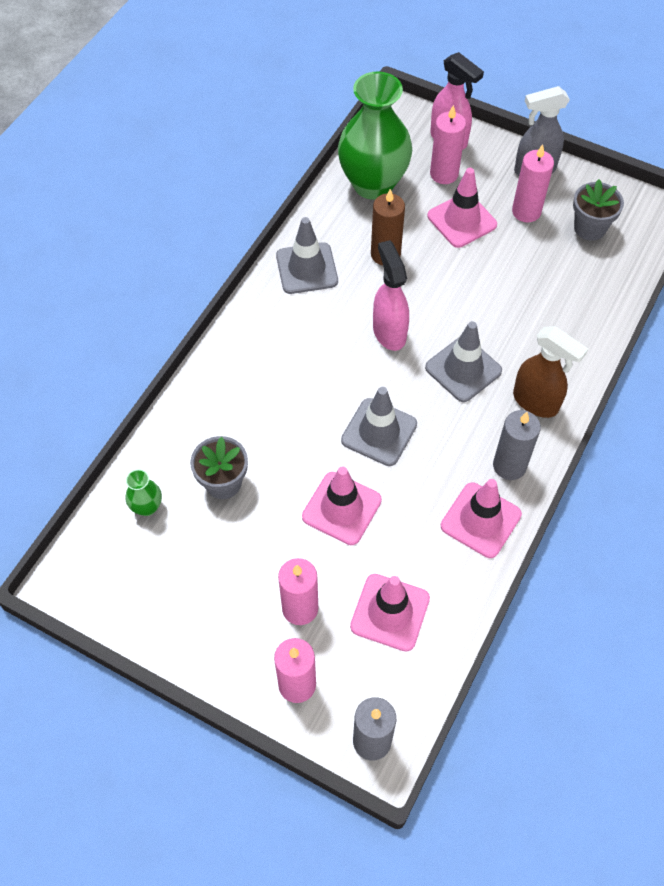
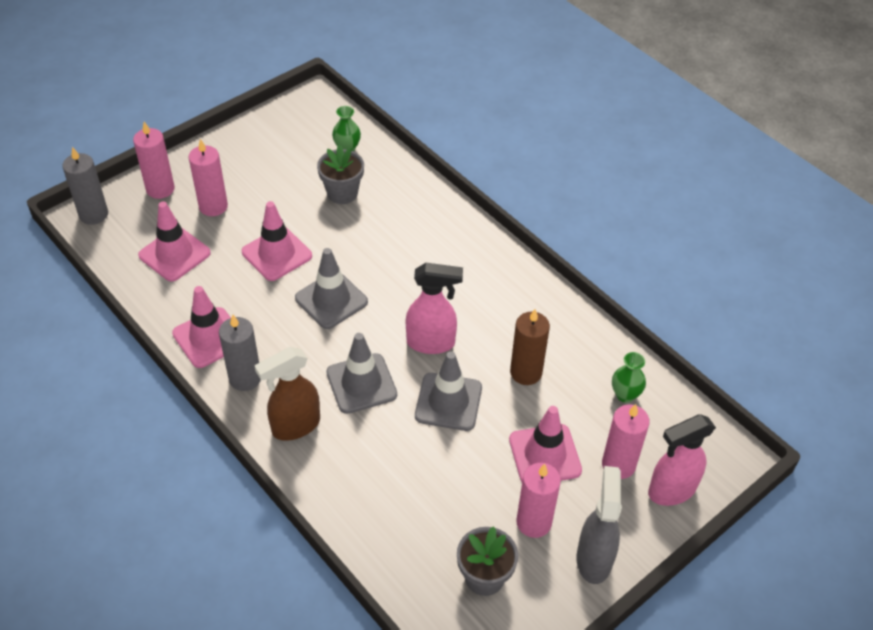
camera: 110 degrees right, 10 degrees down
(307, 268) = (534, 306): grey traffic cone -> grey traffic cone (448, 402)
(373, 184) = (625, 394): green vase -> green vase, size x0.41

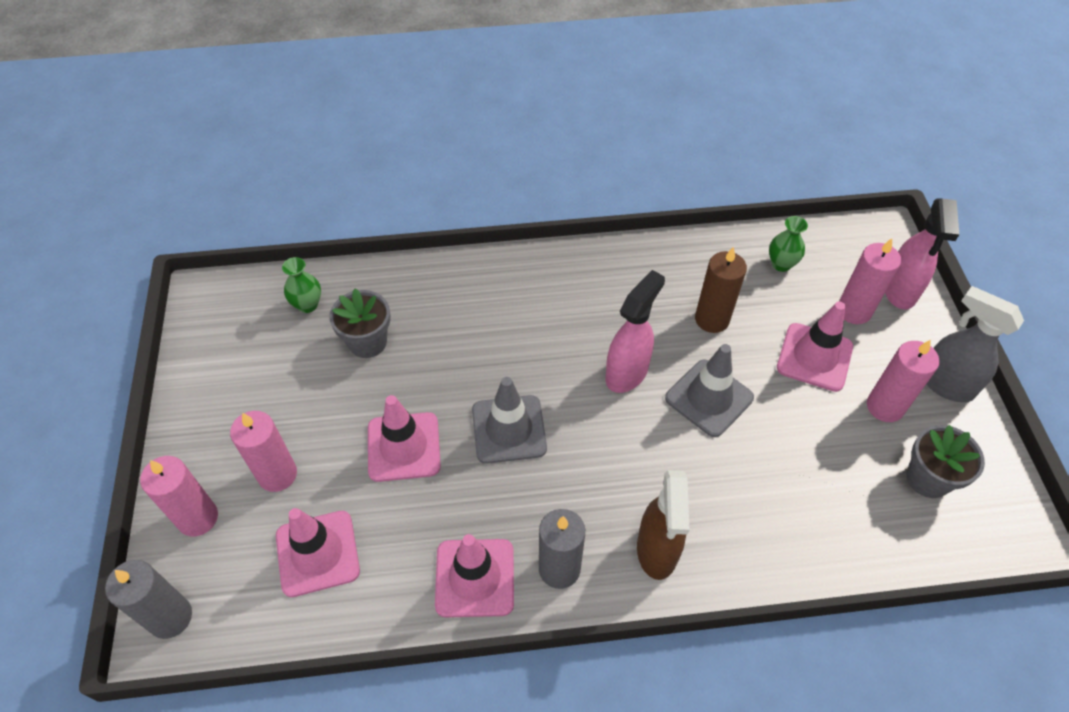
camera: 55 degrees left, 5 degrees up
(361, 383) = (639, 460): grey traffic cone -> none

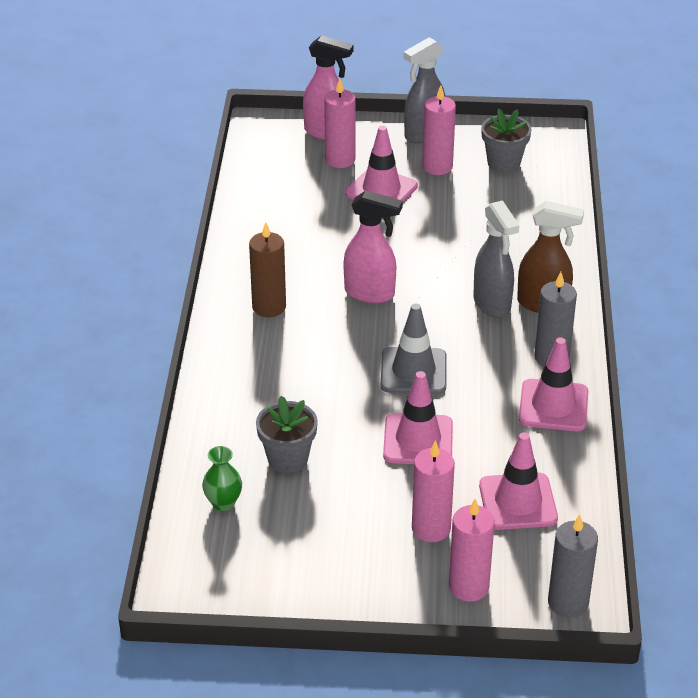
camera: 80 degrees left, 15 degrees down
(627, 373) = (370, 293): pink spray bottle -> pink spray bottle turned 150 degrees clockwise
(641, 494) = (492, 304): none -> grey spray bottle
(709, 398) = (408, 252): grey traffic cone -> none
(712, 319) = (326, 236): brown candle -> brown candle (269, 307)
(781, 264) = (276, 186): green vase -> none

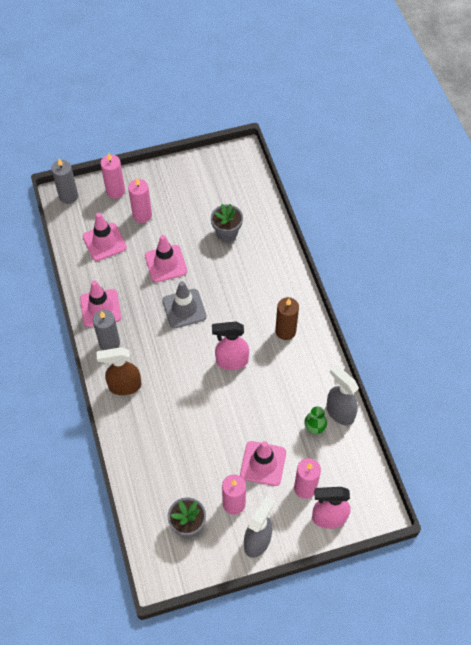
camera: 160 degrees right, 20 degrees up
(223, 503) = (245, 199): green vase -> green vase (314, 428)
(492, 304) = (155, 376): grey spray bottle -> grey spray bottle (339, 412)

